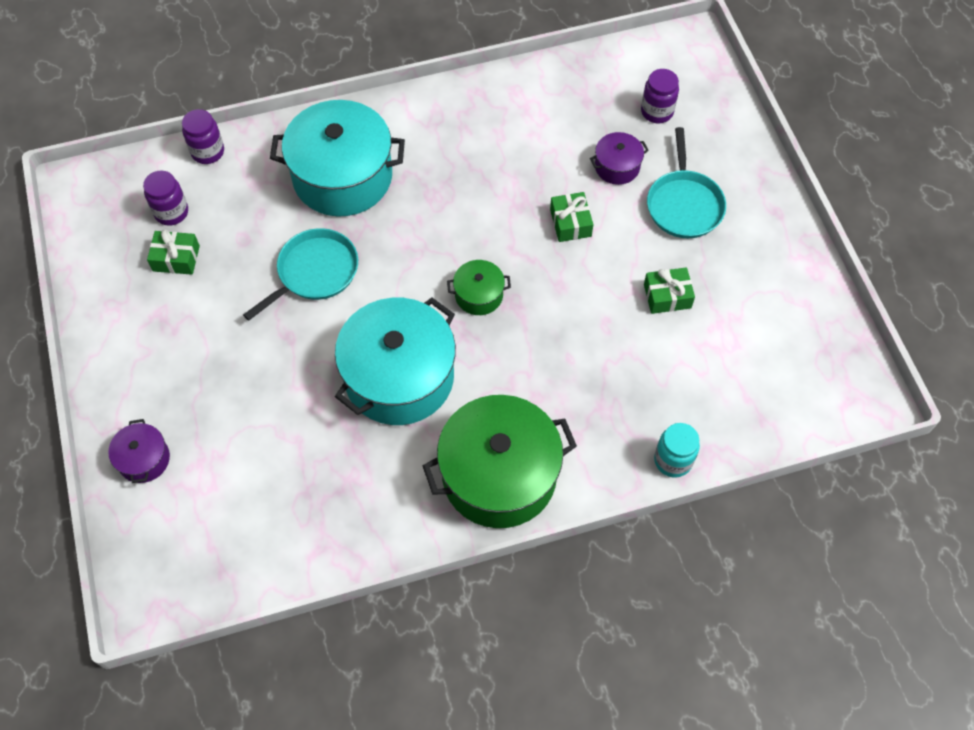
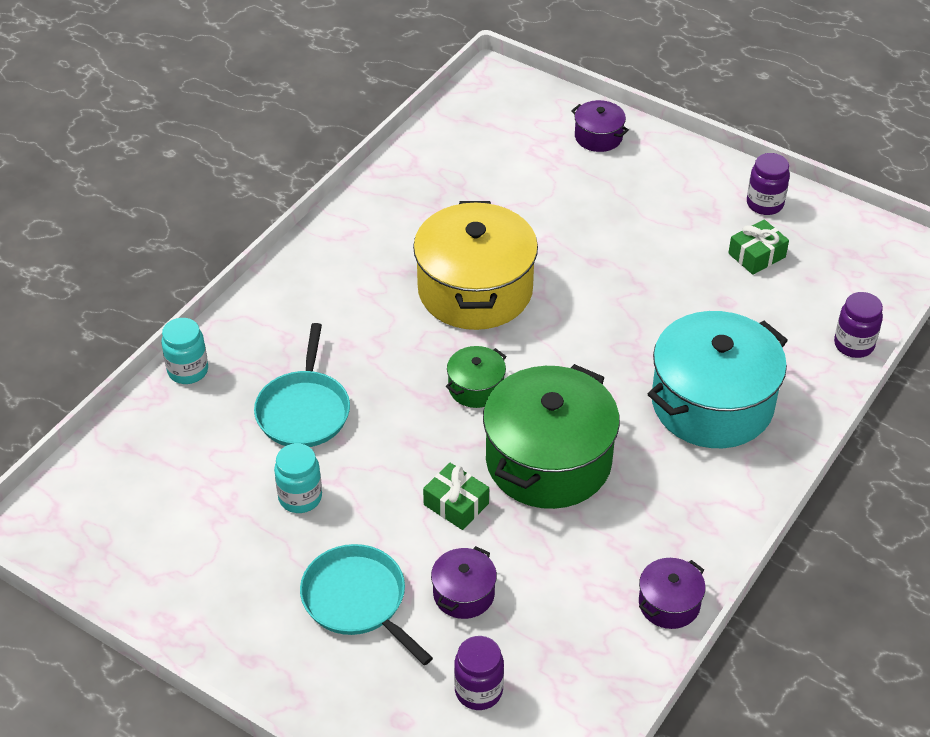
camera: 140 degrees right, 15 degrees down
(171, 212) = (810, 282): purple jar -> purple jar (764, 204)
(315, 272) = (635, 316): turquoise pan -> turquoise pan (304, 411)
(399, 377) = (475, 290): turquoise pot -> yellow pot
(499, 475) = (325, 278): green pot -> green pot (548, 461)
(506, 86) = (669, 604): none -> purple pot
(667, 296) = (300, 497): green gift -> turquoise jar

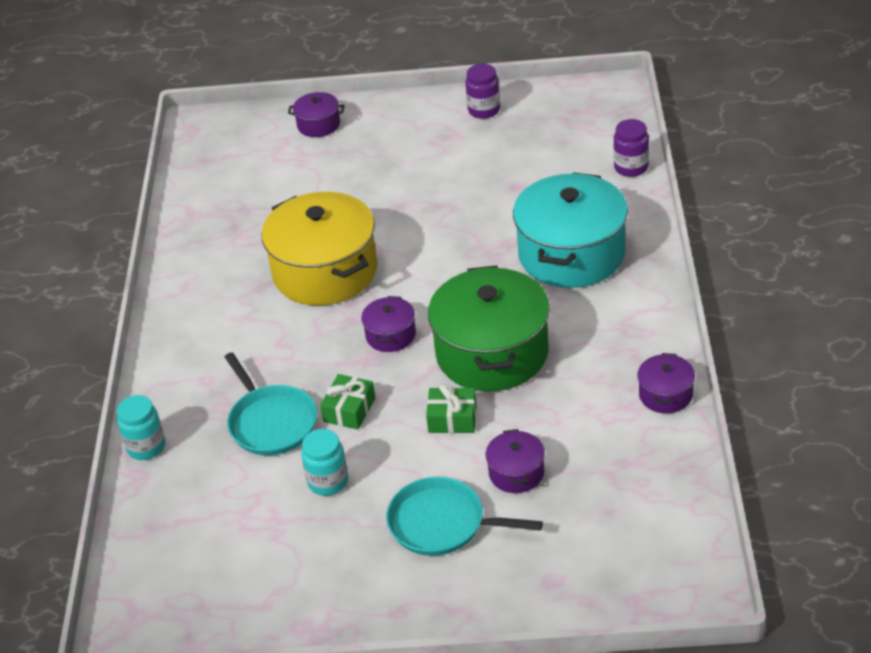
camera: 30 degrees left, 5 degrees down
(476, 388) = (390, 335): green pot -> purple pot
(478, 691) = (589, 528): purple jar -> none
(756, 255) = (510, 145): green gift -> green gift (349, 410)

